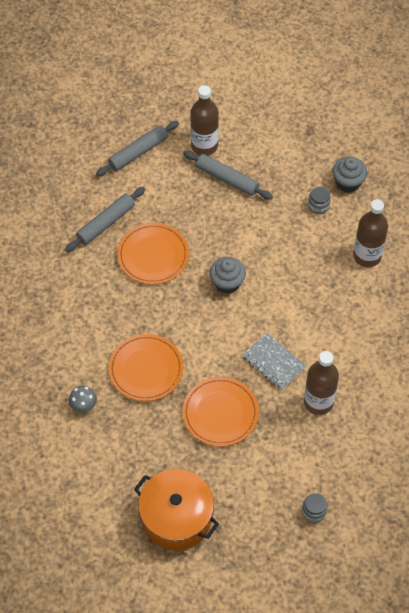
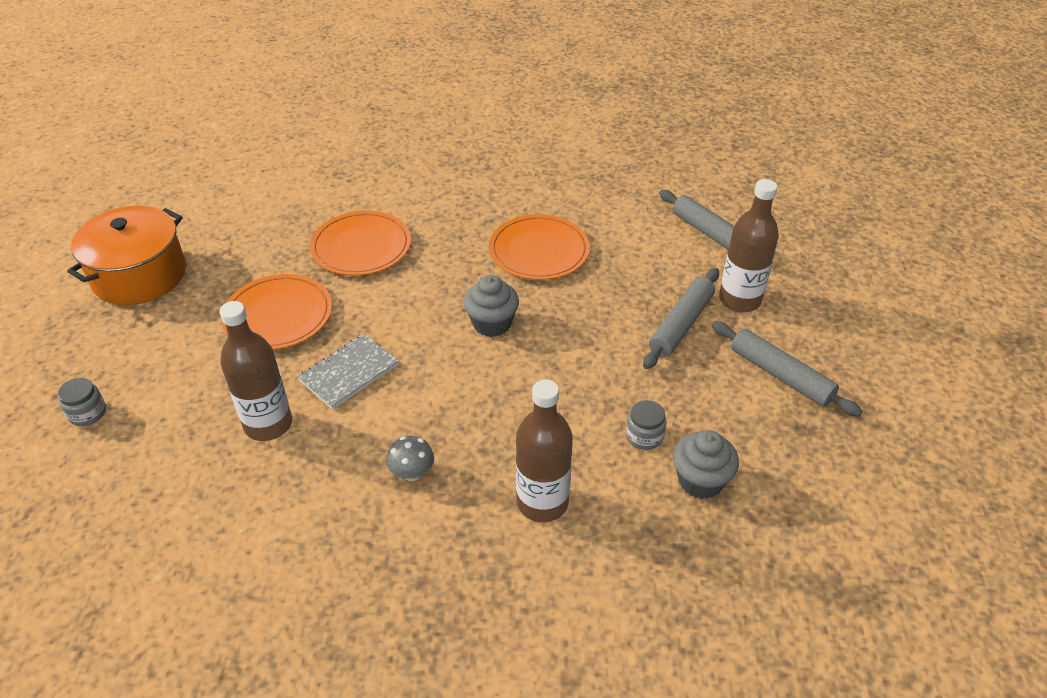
camera: 90 degrees right, 15 degrees down
(83, 405) = (321, 198): grey mushroom -> grey mushroom (412, 472)
(106, 223) = (589, 209): grey rolling pin -> grey rolling pin (781, 375)

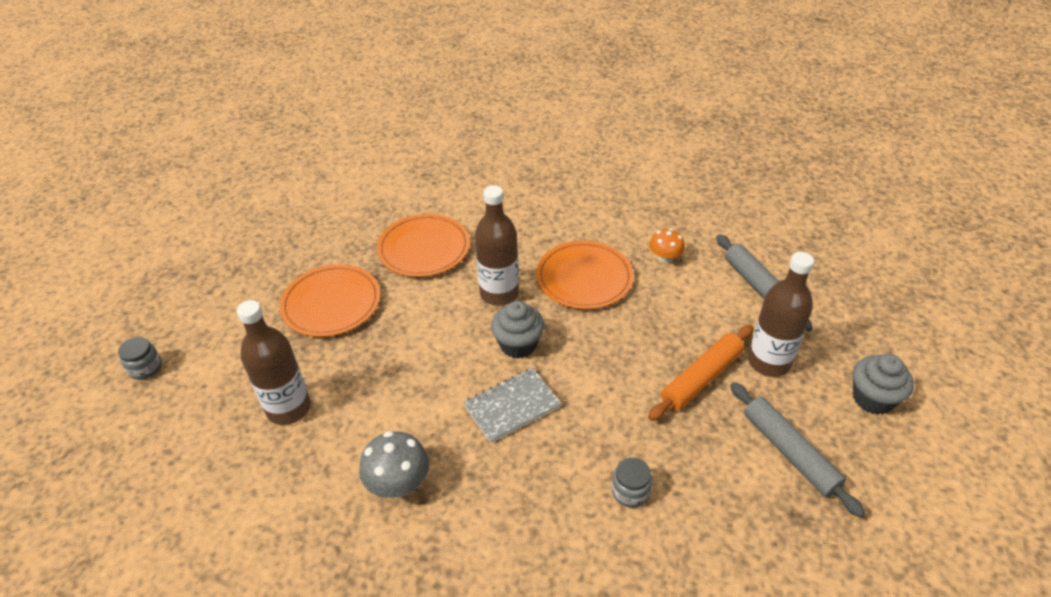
camera: 15 degrees right, 0 degrees up
(139, 275) = (230, 246): orange pot -> none
(349, 373) = (374, 371): grey notebook -> grey notebook (512, 406)
(412, 472) = (398, 483): grey mushroom -> grey mushroom, size x1.51
(542, 502) = (510, 542): brown bottle -> brown bottle (499, 293)
(613, 221) = (665, 258): none -> orange mushroom
(681, 325) = (701, 378): grey rolling pin -> orange rolling pin
(700, 480) = (674, 552): grey cupcake -> grey cupcake (873, 398)

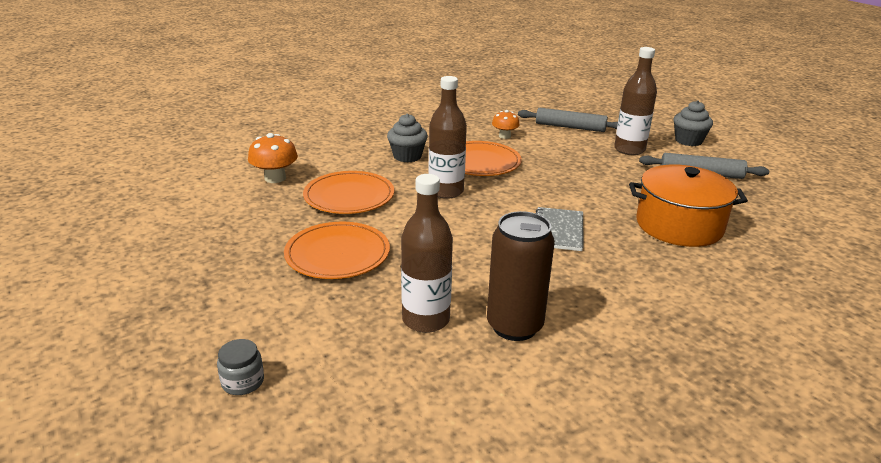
camera: 50 degrees left, 15 degrees down
(326, 465) = (514, 326): none -> brown can
(398, 483) = (574, 301): grey mushroom -> none
(406, 194) = (275, 178): none -> orange mushroom
(518, 344) = (505, 206): grey cupcake -> grey cupcake (407, 156)
(630, 491) = (679, 225): grey jar -> orange pot
(701, 378) = (617, 169): orange rolling pin -> none

